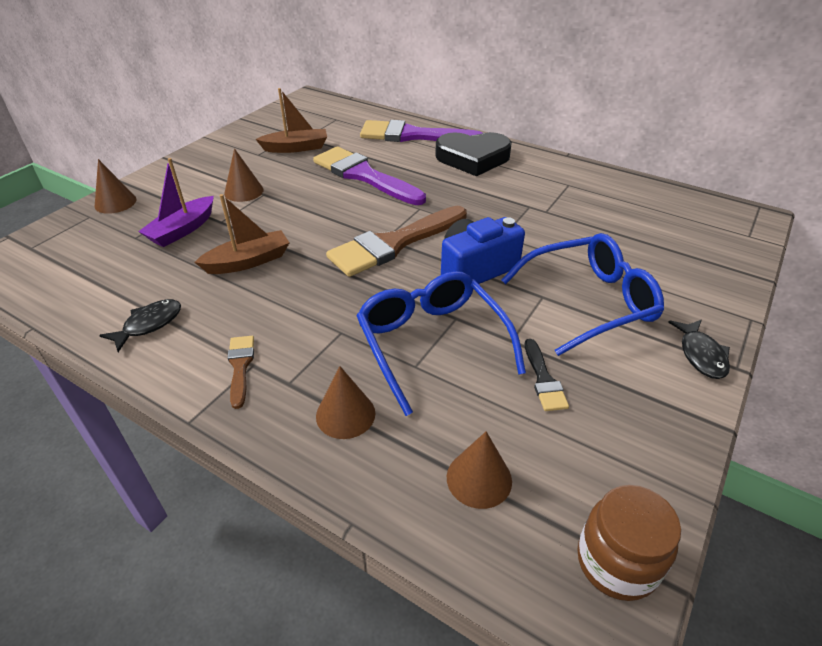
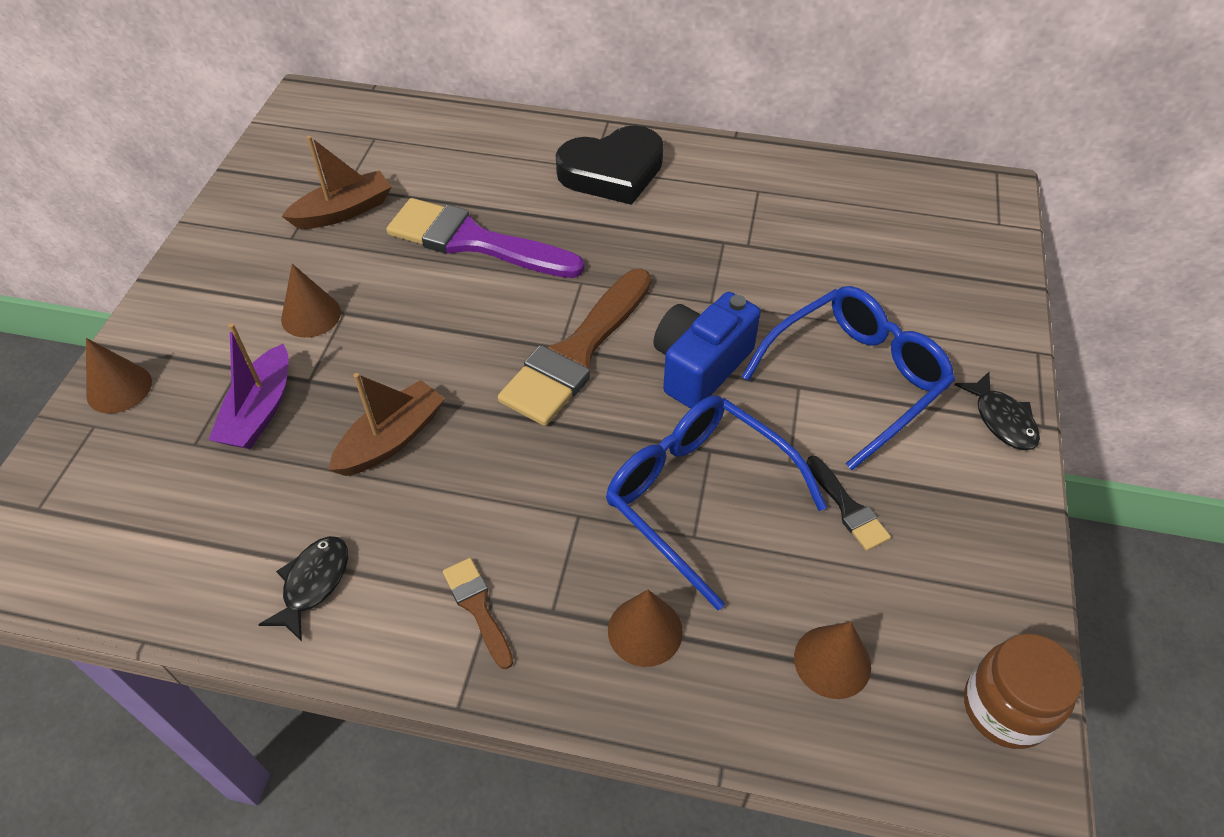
camera: 20 degrees left, 10 degrees up
(413, 135) = (507, 147): purple brush -> none

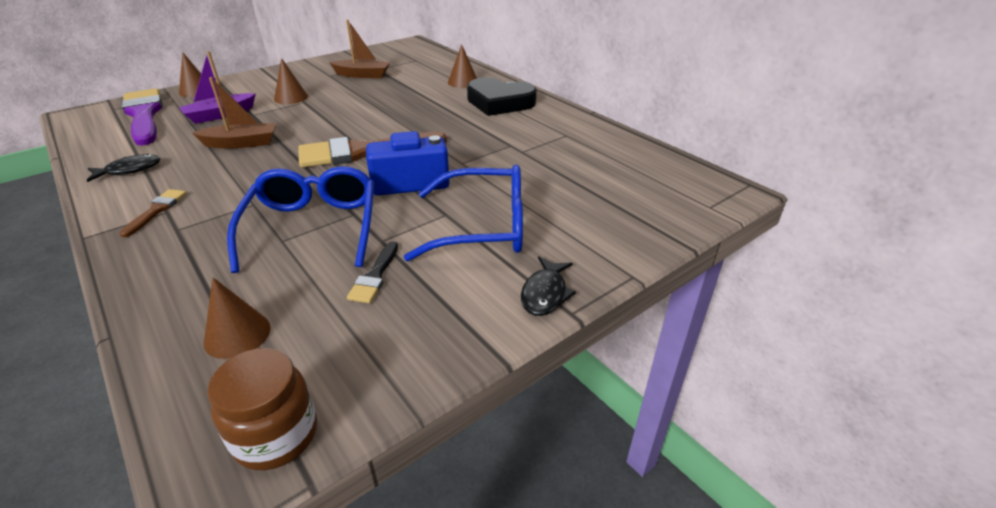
camera: 40 degrees right, 15 degrees down
(474, 241) = (393, 101): purple brush -> purple brush (144, 115)
(645, 631) = (191, 260): brown cone -> brown cone (463, 82)

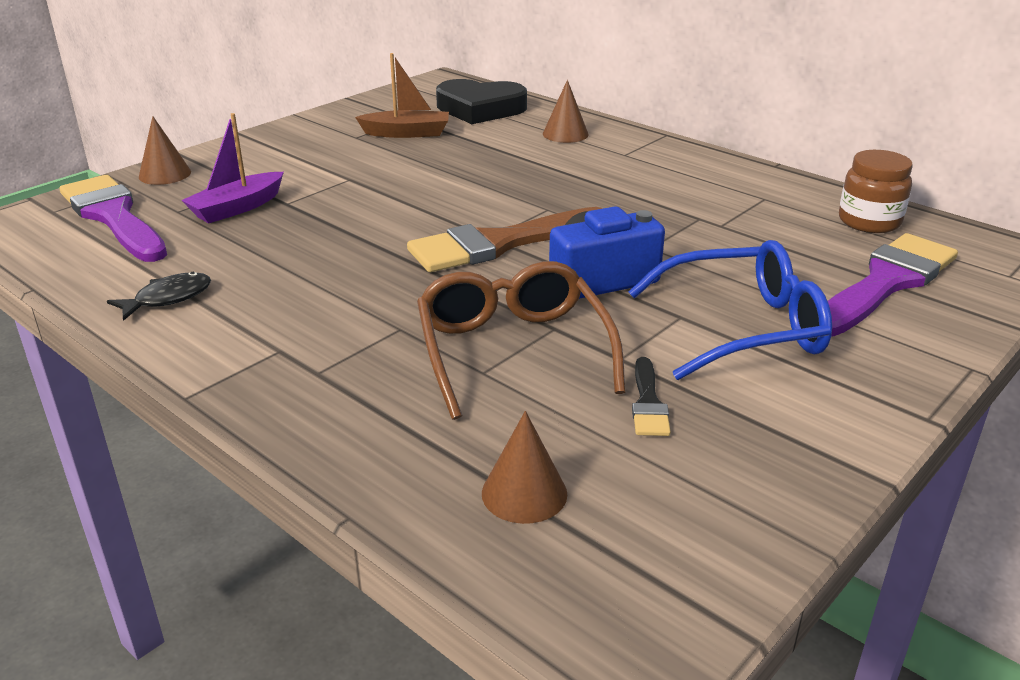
camera: 10 degrees left, 5 degrees down
(157, 210) = (264, 350): brown brush -> none
(241, 143) = (307, 246): brown boat -> none
(276, 435) = (674, 598): brown jar -> brown jar (869, 222)
(291, 97) = (325, 174): brown cone -> none
(313, 227) = (513, 351): blue glasses -> brown glasses
(499, 102) = (640, 160): black heart -> black heart (480, 109)
(545, 293) = (880, 399): black fish -> none
(611, 203) = (886, 283): none -> purple brush

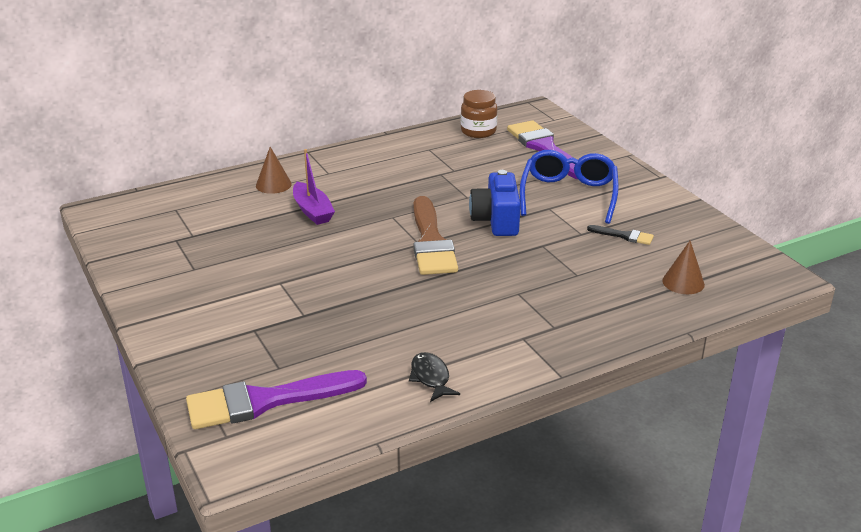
camera: 70 degrees left, 0 degrees up
(165, 174) = (192, 371): brown cone -> none
(237, 208) = (296, 338): purple boat -> purple boat (312, 211)
(407, 133) = (209, 245): brown boat -> none
(480, 109) = (188, 206): black heart -> none
(513, 351) = (560, 262): brown glasses -> none

